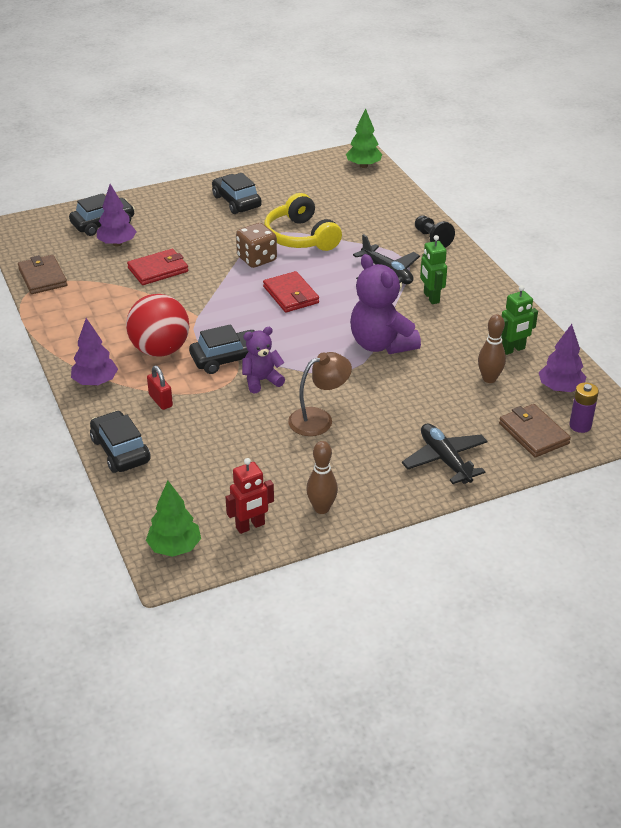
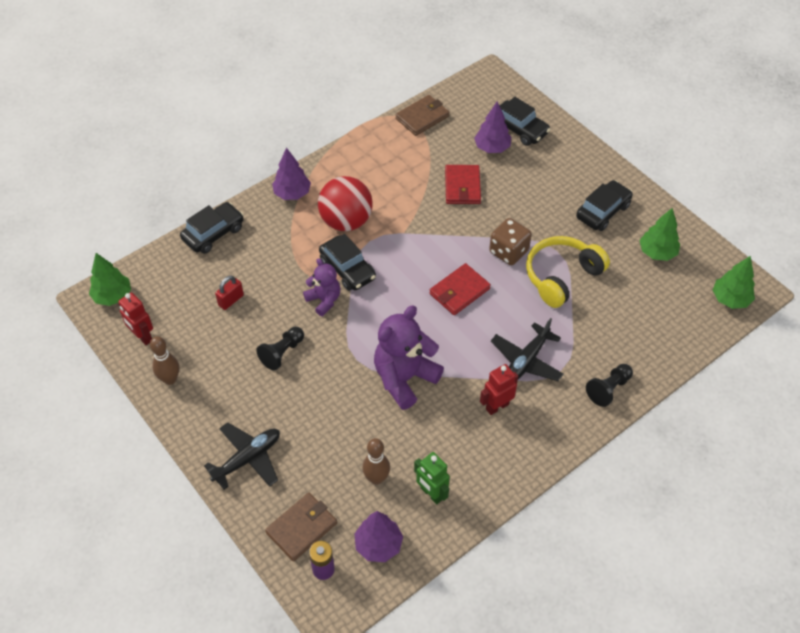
camera: 75 degrees right, 15 degrees up
(158, 270) = (462, 187): red wallet -> red wallet turned 45 degrees clockwise
(160, 400) = (279, 240): red padlock -> red padlock (231, 300)
(298, 186) = (657, 252): none -> green tree
(319, 419) = (282, 353): brown lamp -> black pawn
(431, 298) = (497, 406): green robot -> red robot

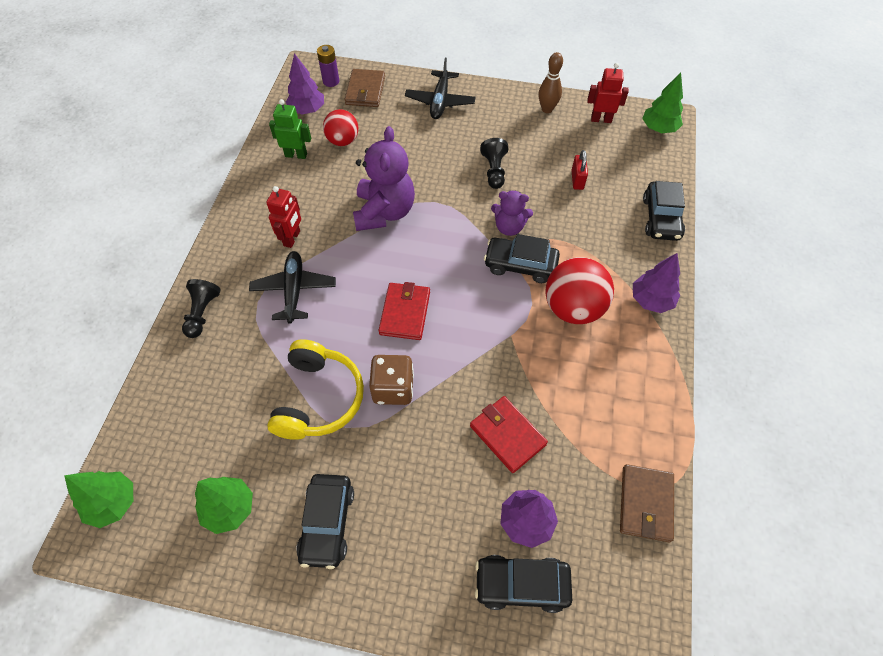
camera: 140 degrees right, 5 degrees up
(376, 478) = (343, 141): brown bowling pin -> red ball

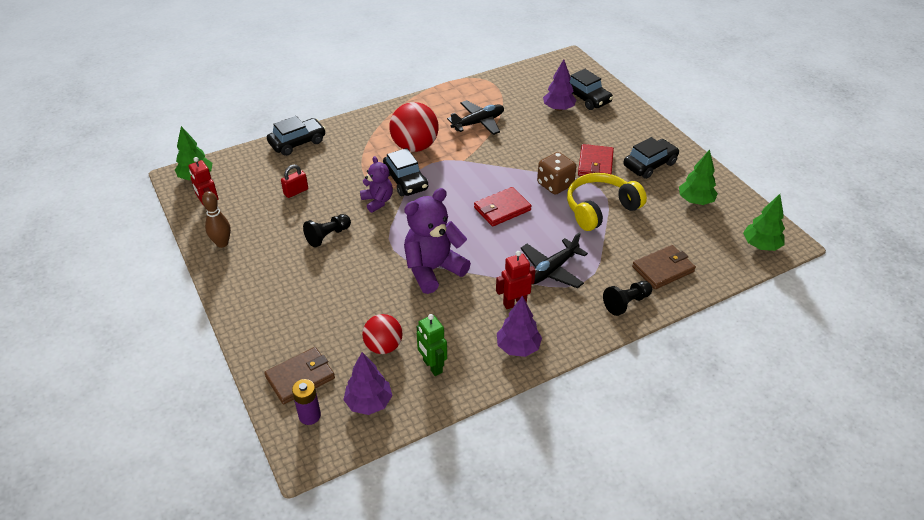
camera: 130 degrees left, 15 degrees down
(440, 101) = (269, 314): black plane -> black plane (478, 123)
(507, 435) = (525, 133): red wallet -> red wallet (595, 164)
(646, 504) = (502, 81): brown wallet -> brown wallet (663, 269)
(651, 300) = (374, 122): purple tree -> purple tree (518, 347)

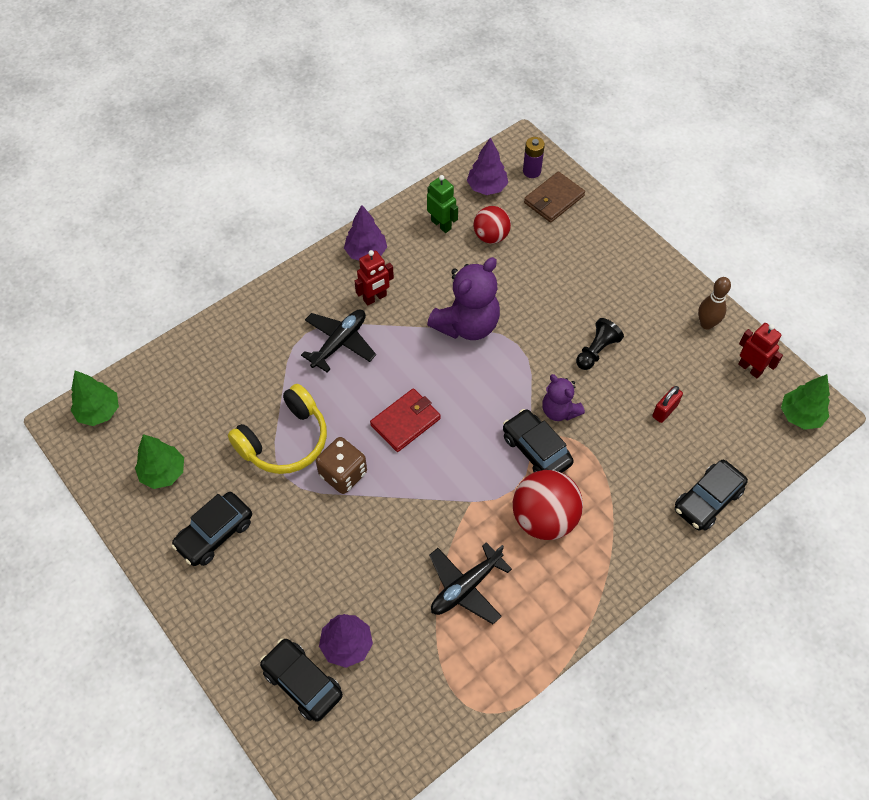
camera: 170 degrees right, 15 degrees up
(595, 164) = (290, 523): red wallet -> none
(626, 303) = (261, 314): black pawn -> none
(663, 269) = (218, 362): brown wallet -> none

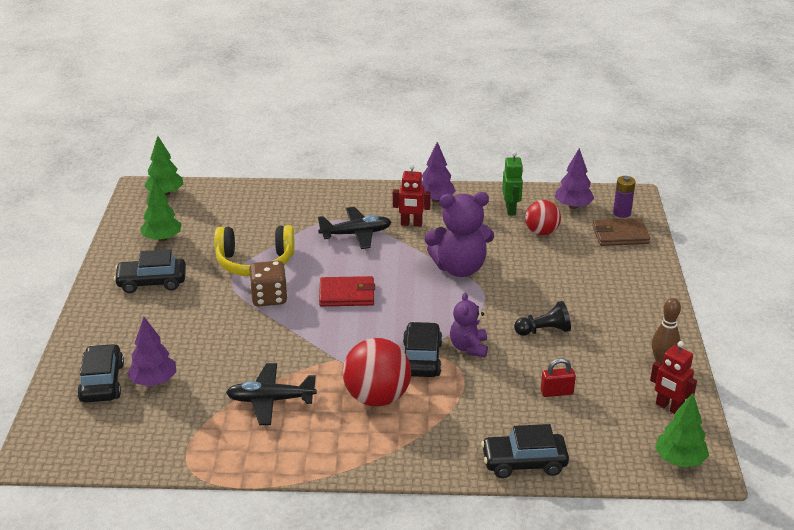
camera: 40 degrees right, 25 degrees down
(750, 368) = (669, 407): red robot -> red robot turned 135 degrees clockwise

